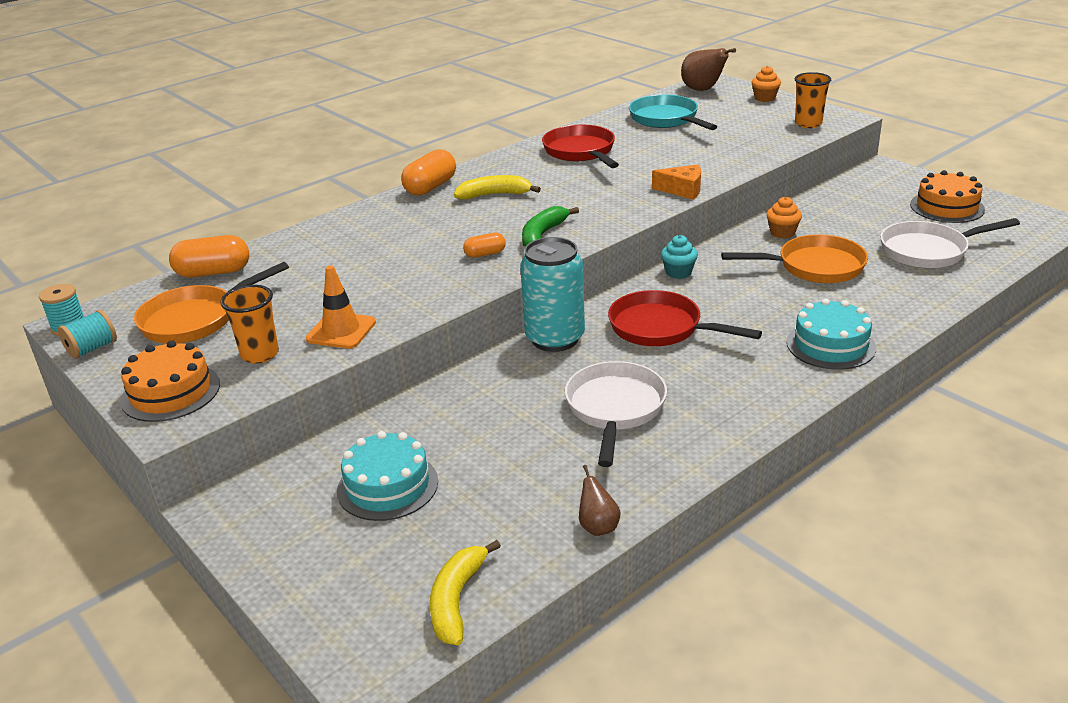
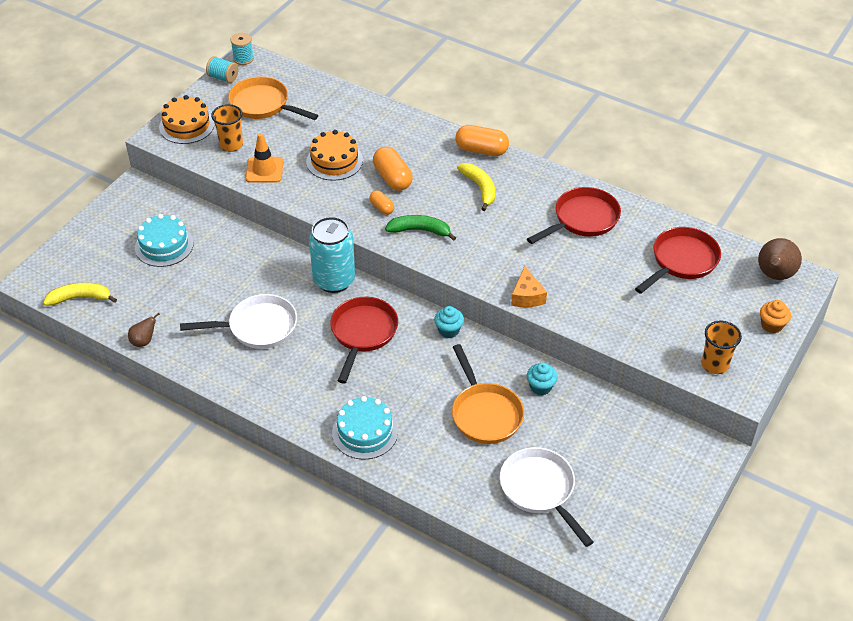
camera: 70 degrees right, 15 degrees up
(213, 272) = (321, 90): orange capsule -> orange capsule (392, 178)
(666, 119) = (682, 261): turquoise pan -> red pan
(782, 233) = (540, 387): orange cupcake -> turquoise cupcake
(947, 207) = (639, 504): orange cake -> orange cake (334, 161)

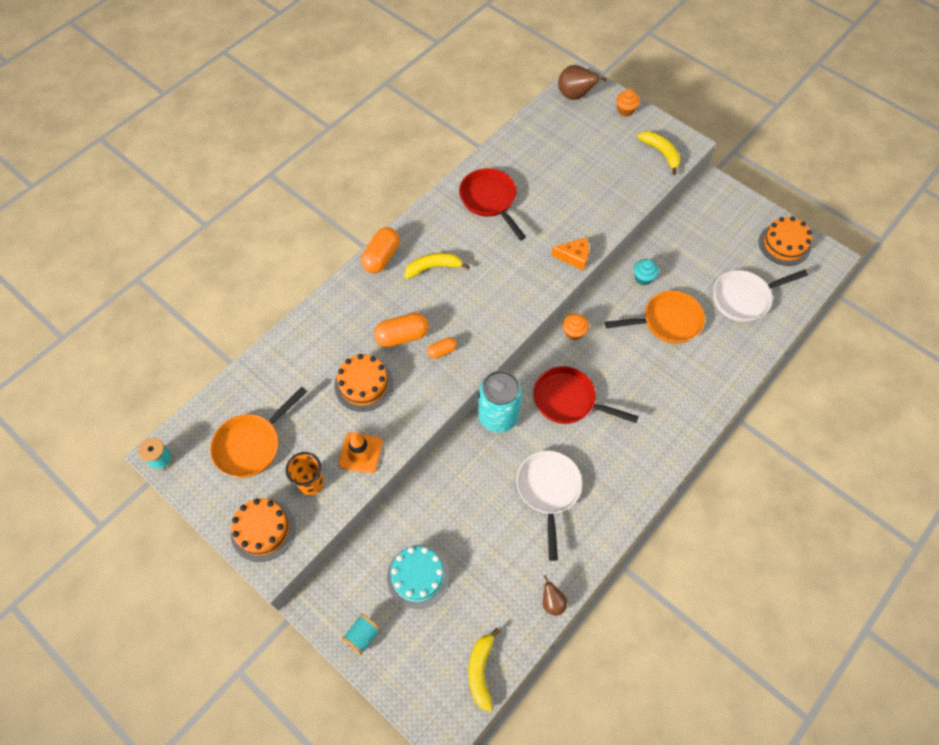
camera: 80 degrees left, 15 degrees up
(223, 78) = (188, 484): turquoise spool -> turquoise spool (362, 635)
(365, 432) = (680, 413): turquoise cake -> none
(420, 230) = (479, 324): green banana -> none
(448, 330) = (574, 332): turquoise cupcake -> orange cupcake
(640, 534) = (784, 244): none -> orange cake
(682, 261) = (550, 146): red pan -> none
(714, 364) = (661, 153): orange cup -> yellow banana

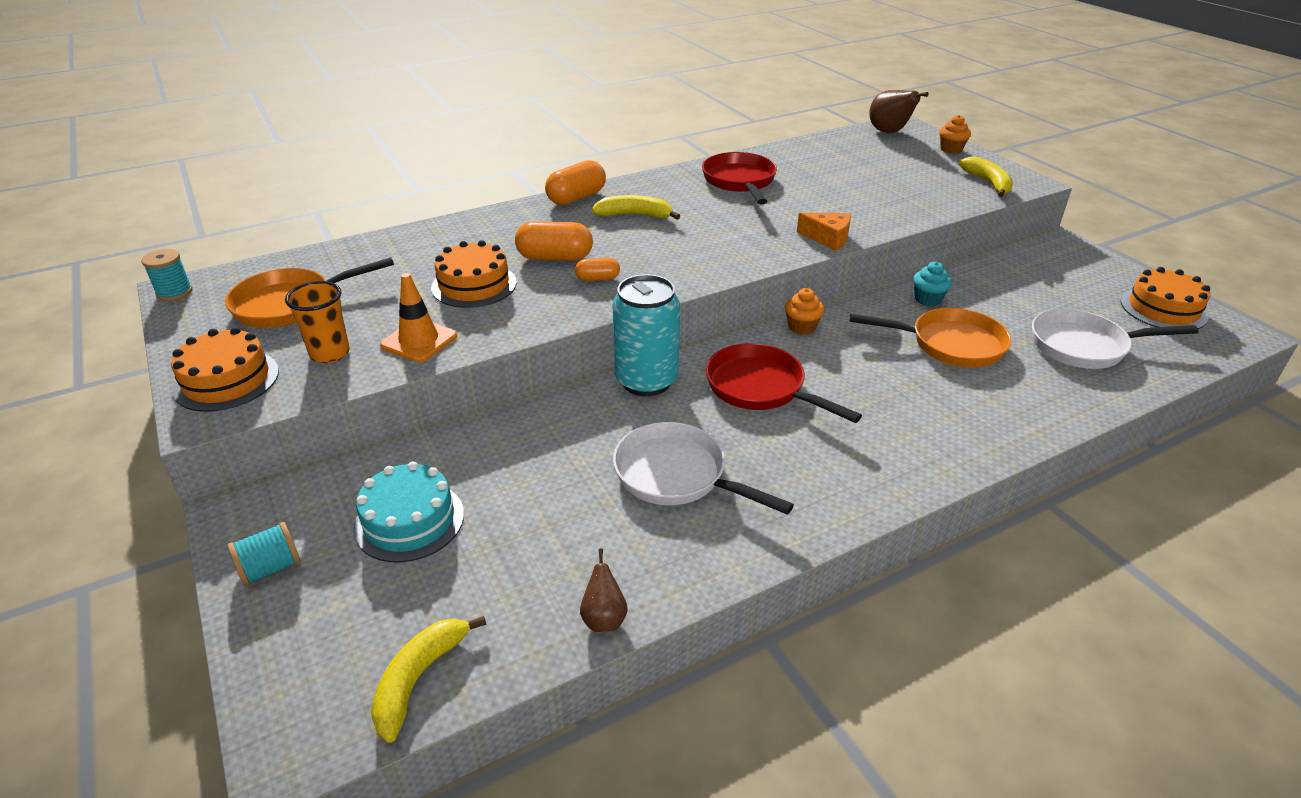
camera: 20 degrees right, 25 degrees down
(548, 490) = (677, 475): white pan -> white pan turned 75 degrees counterclockwise

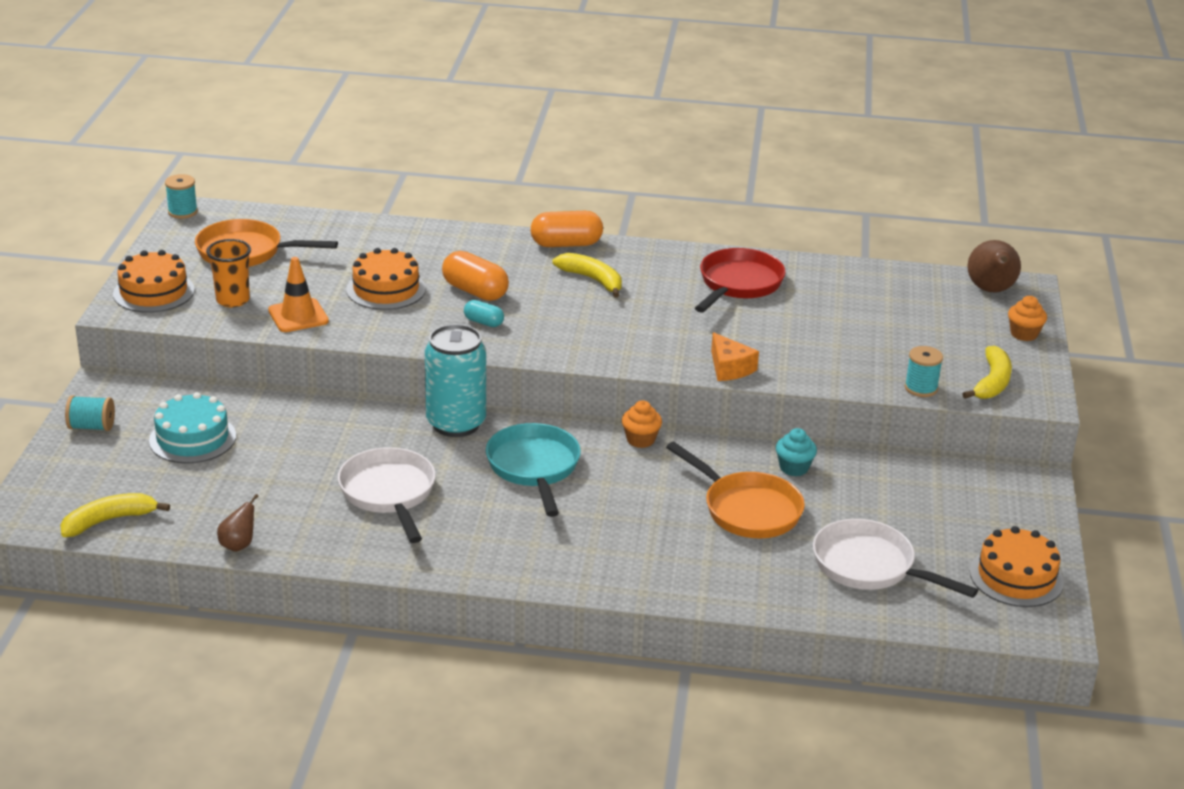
camera: 35 degrees right, 5 degrees down
(597, 278) = (483, 322): orange capsule -> turquoise capsule
(760, 388) = (534, 468): red pan -> turquoise pan
(959, 203) = (921, 388): none -> turquoise spool

